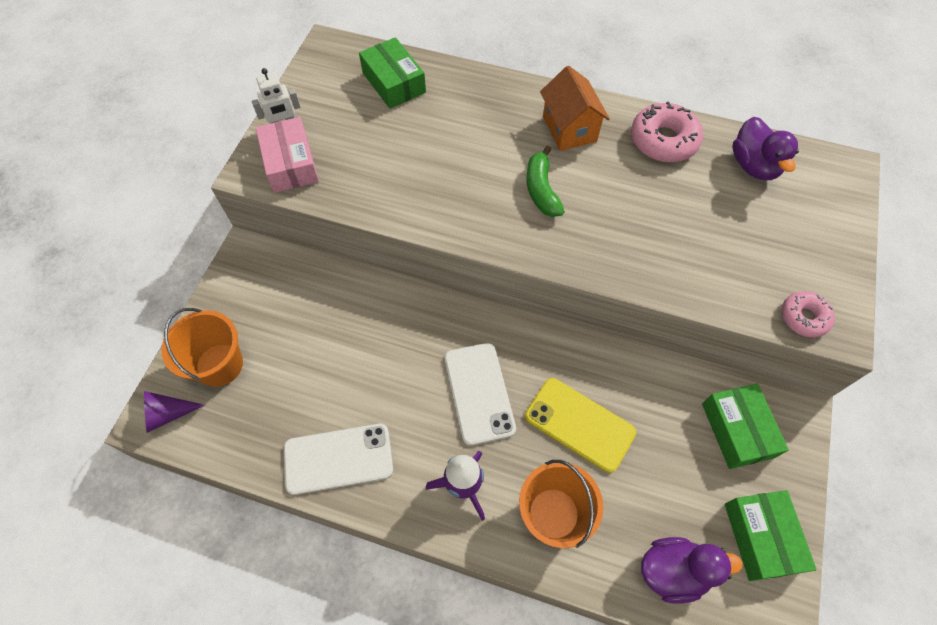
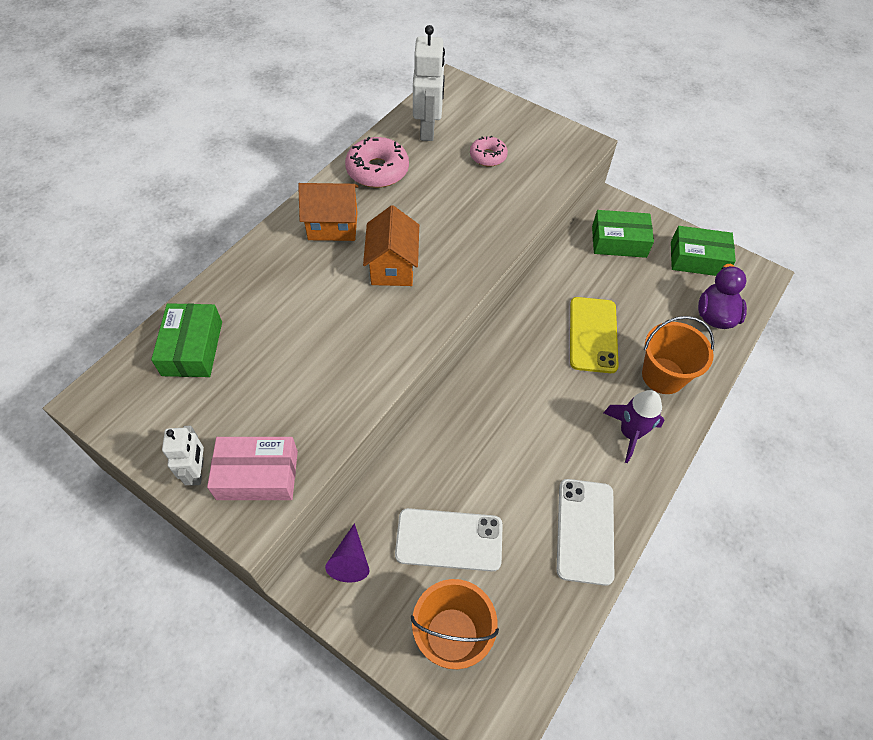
camera: 75 degrees left, 5 degrees down
(168, 414) = (497, 704): purple cone -> purple cone (350, 560)
(394, 83) = (192, 348): green box -> green box turned 75 degrees counterclockwise
(479, 393) = (547, 397): white phone -> white phone (449, 539)
(541, 190) = (393, 267): green banana -> orange house
(579, 424) = (593, 335): yellow phone -> yellow phone turned 45 degrees counterclockwise
(753, 166) = (428, 129): purple duck -> white robot
(803, 317) = (569, 156): pink donut -> pink donut (488, 156)

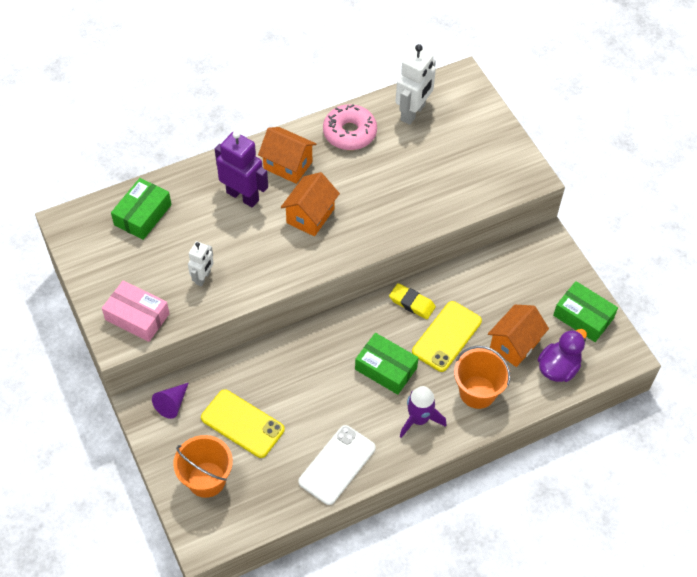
camera: 30 degrees right, 0 degrees up
(197, 471) = (103, 297): white robot -> white robot (203, 277)
(302, 277) = (243, 196): none -> purple robot
(449, 539) = (242, 423): white phone -> yellow phone
(488, 156) = (444, 156): pink donut -> none
(536, 318) = (412, 303): none -> yellow eraser
(619, 241) = (527, 272): green box -> green box (386, 368)
(659, 312) = (514, 344): none -> orange house

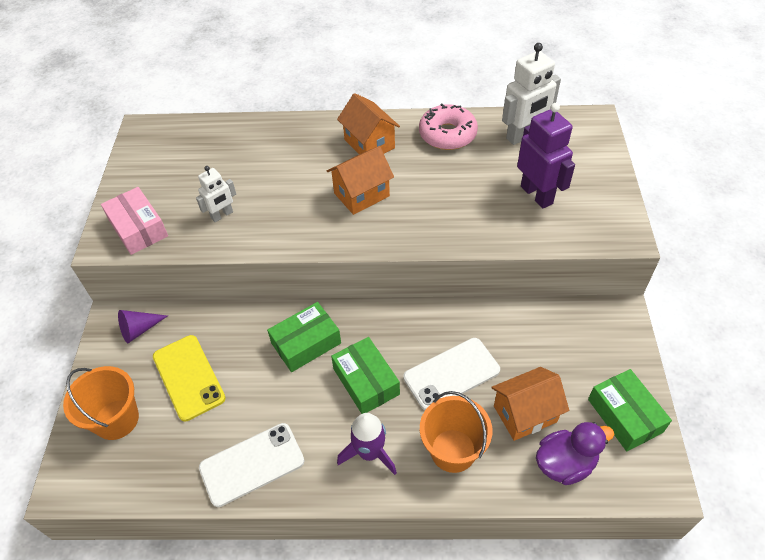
camera: 30 degrees right, 5 degrees down
(143, 215) = (210, 144): green box -> green box (306, 343)
(243, 196) = (309, 157): purple robot -> purple robot (537, 195)
(412, 303) = (433, 324): yellow eraser -> none
(447, 336) = (451, 374): yellow phone -> white phone

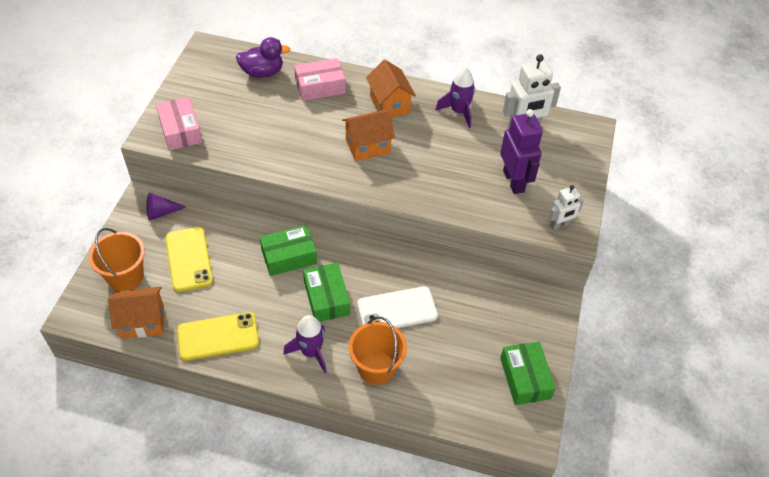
camera: 10 degrees right, 0 degrees up
(222, 215) = (249, 136): white robot -> white robot (559, 225)
(252, 464) = (218, 336): white phone -> yellow phone
(285, 142) = (320, 86): none -> pink box
(447, 134) = (459, 112): pink donut -> purple rocket
(525, 414) = (444, 355): orange house -> orange house (142, 322)
(565, 463) = (461, 400): purple duck -> purple duck (262, 72)

